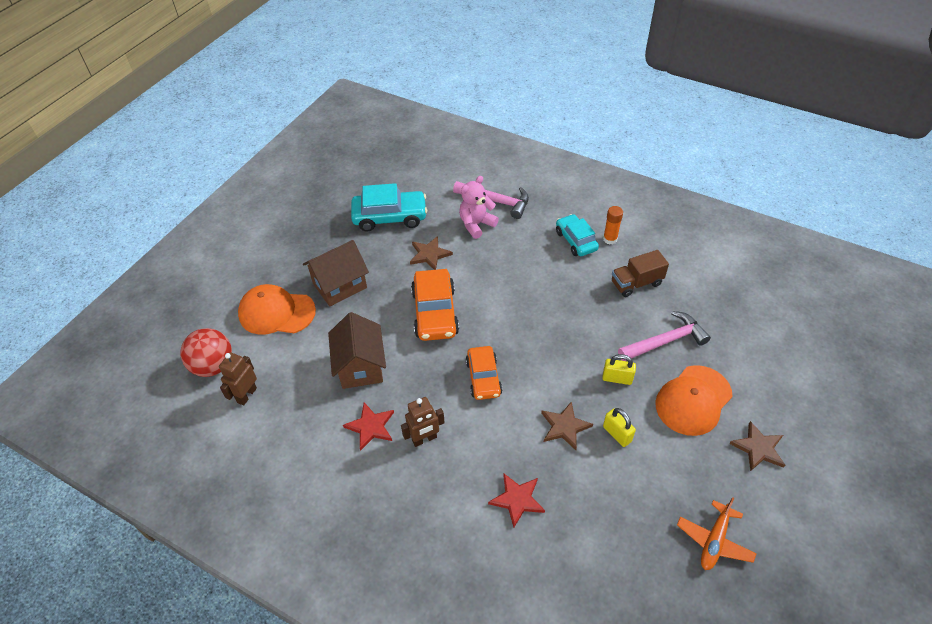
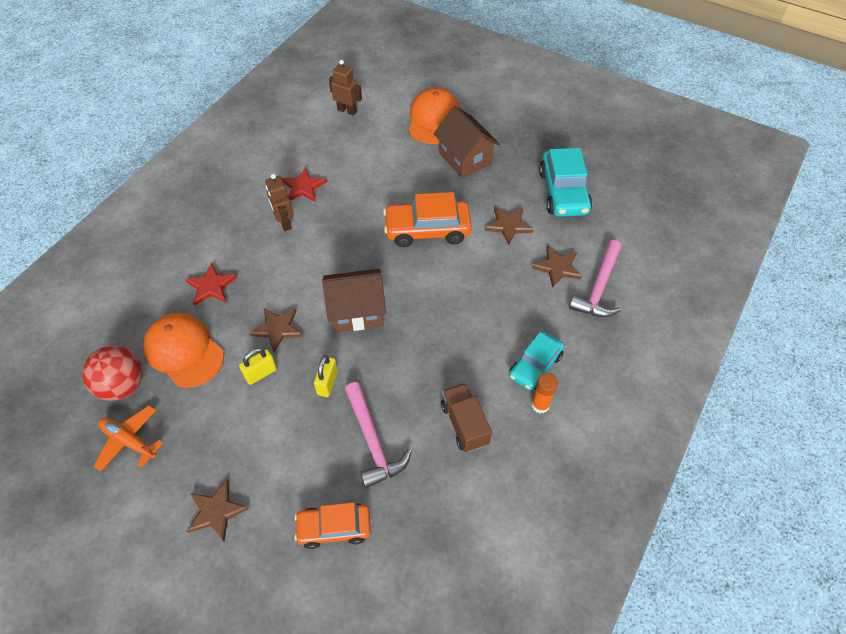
camera: 90 degrees right, 5 degrees up
(213, 366) = (378, 89): red ball -> red ball (122, 385)
(360, 366) = (367, 178): brown house -> brown house (356, 312)
(476, 224) = (557, 267): pink teddy bear -> brown star
(483, 378) = (343, 267): orange car -> orange car (334, 528)
(576, 241) = (535, 366): turquoise car -> turquoise car turned 150 degrees clockwise
(693, 400) = (288, 455): orange cap -> orange cap (184, 351)

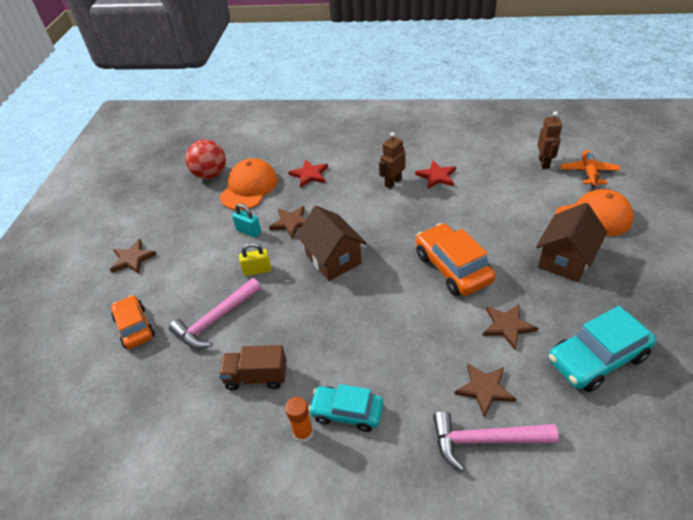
camera: 70 degrees right, 10 degrees down
(129, 441) = (171, 197): orange plane -> orange plane (588, 172)
(260, 373) = (249, 231): yellow padlock -> turquoise padlock
(464, 424) = (256, 377): brown truck -> brown truck turned 135 degrees counterclockwise

